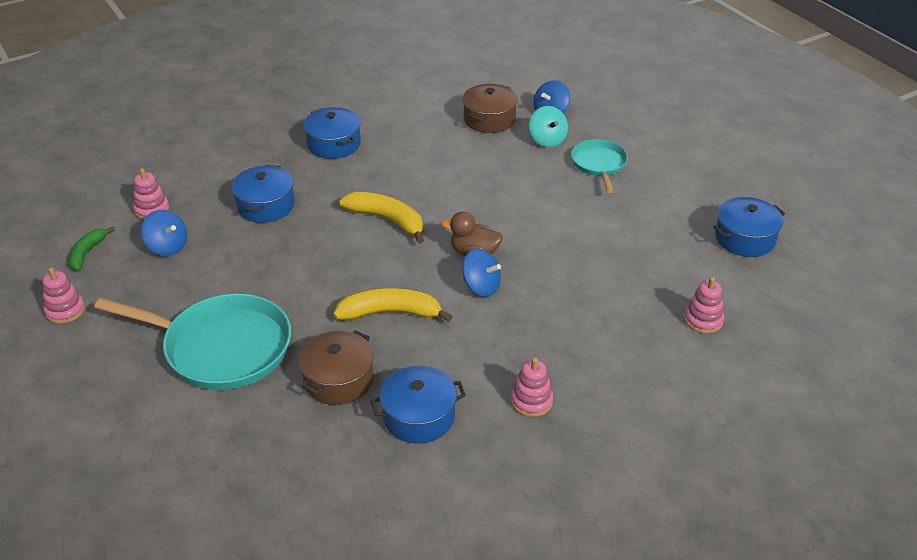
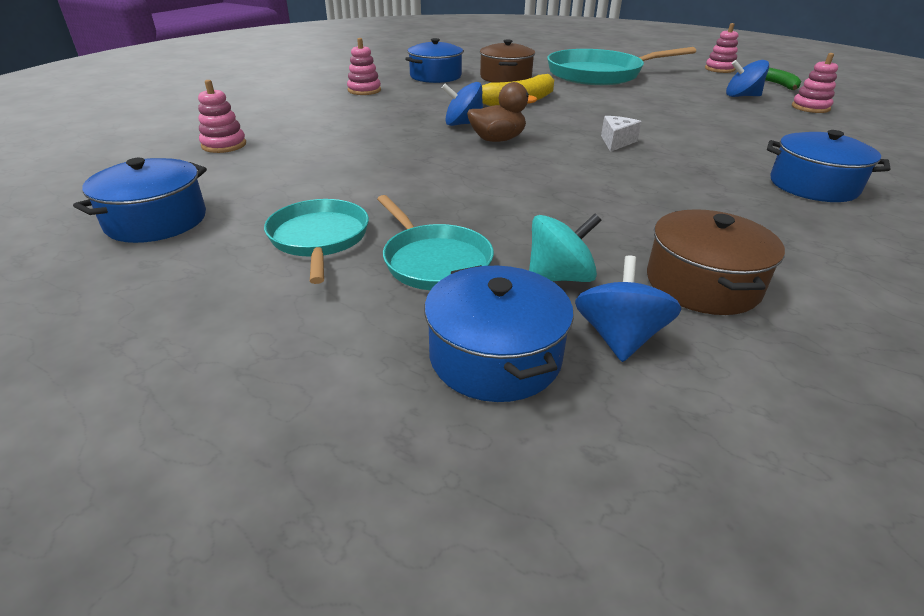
camera: 150 degrees right, 5 degrees down
(265, 205) = (739, 127): blue pot -> blue pot (495, 356)
(387, 220) = (616, 142): yellow banana -> white cheese
(547, 140) = (559, 277): turquoise spinning top -> turquoise spinning top turned 120 degrees clockwise
(651, 196) = (319, 238): none -> turquoise pan

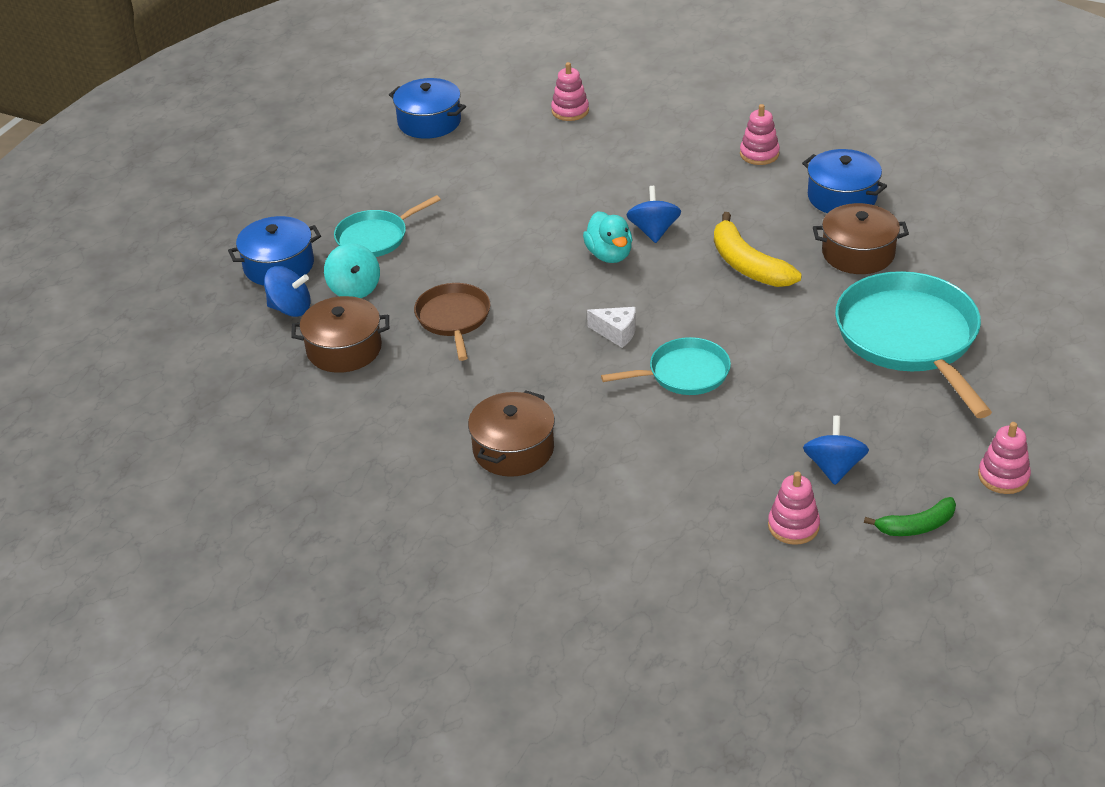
camera: 90 degrees right, 5 degrees up
(319, 238) = (405, 189): turquoise pan -> turquoise pan (684, 373)
(497, 140) = (609, 255): brown duck -> turquoise duck
(613, 210) = (453, 318): none -> brown pan
(813, 185) = (513, 449): blue pot -> brown pot

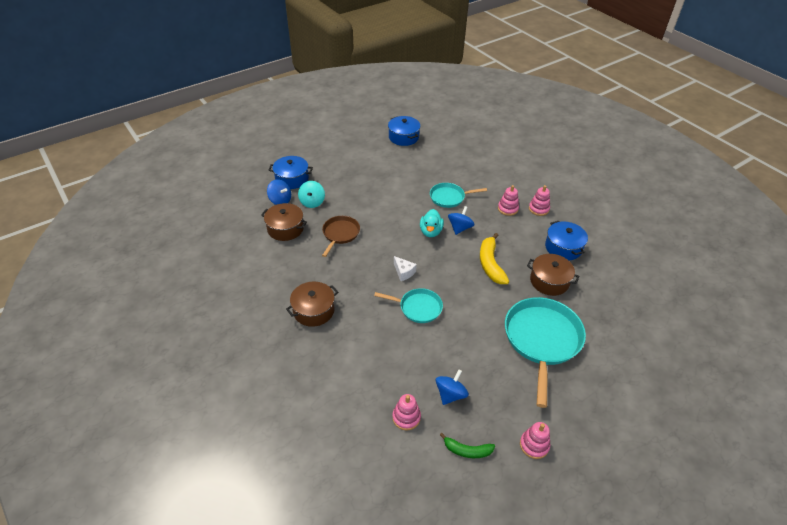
camera: 25 degrees right, 5 degrees up
(375, 238) = (339, 182): turquoise pan -> turquoise pan (449, 197)
(570, 111) = (467, 154): pink stacking toy -> pink stacking toy (508, 209)

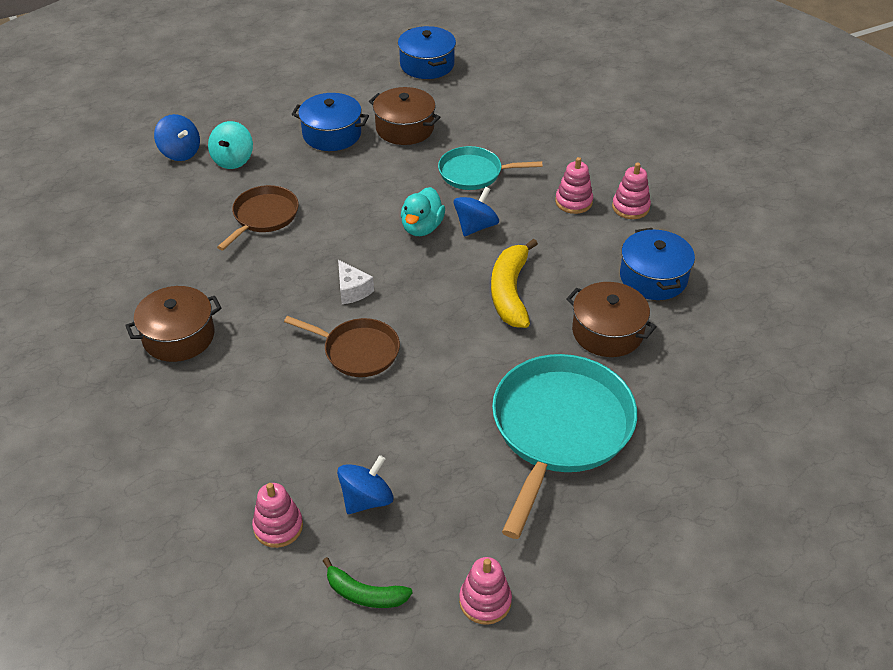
camera: 10 degrees right, 0 degrees up
(285, 229) = (174, 199): brown pot -> brown pot (405, 128)
(292, 179) = (211, 119): blue pot -> blue pot (332, 134)
(418, 308) = (358, 351): turquoise pan -> brown pan

